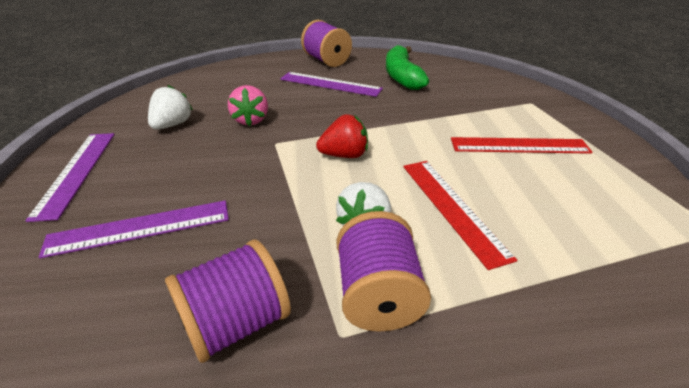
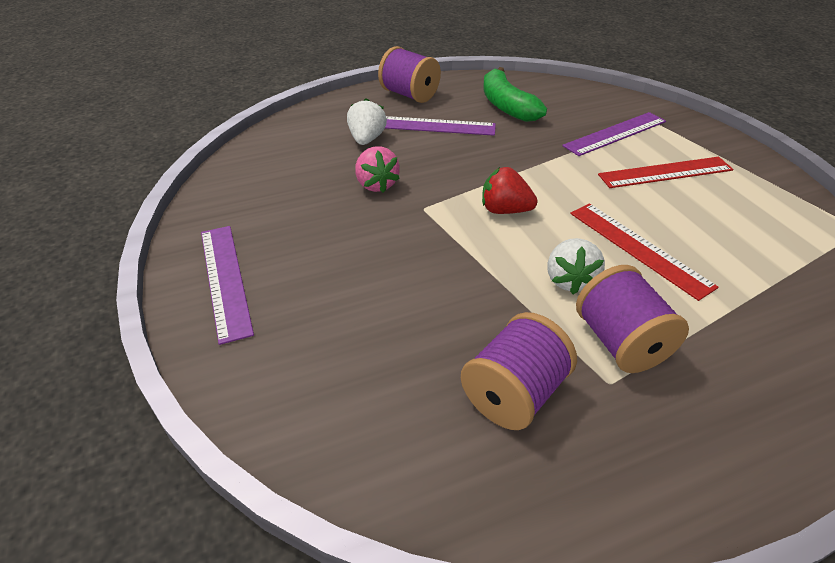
camera: 15 degrees left, 5 degrees up
(140, 228) = (351, 326): purple ruler -> purple ruler (615, 134)
(172, 125) = (290, 204): white strawberry -> white strawberry (367, 139)
(344, 155) = (504, 210): red strawberry -> red strawberry turned 135 degrees counterclockwise

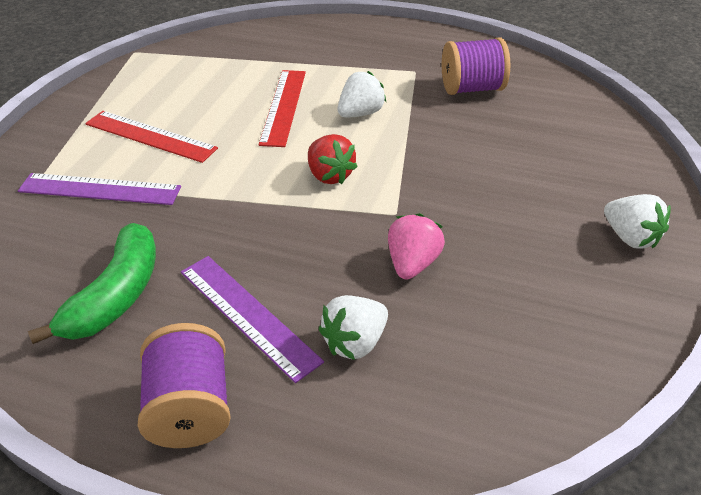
camera: 140 degrees left, 0 degrees up
(225, 280) = (630, 237): purple ruler -> white strawberry
(620, 342) = (382, 79): purple spool -> none

